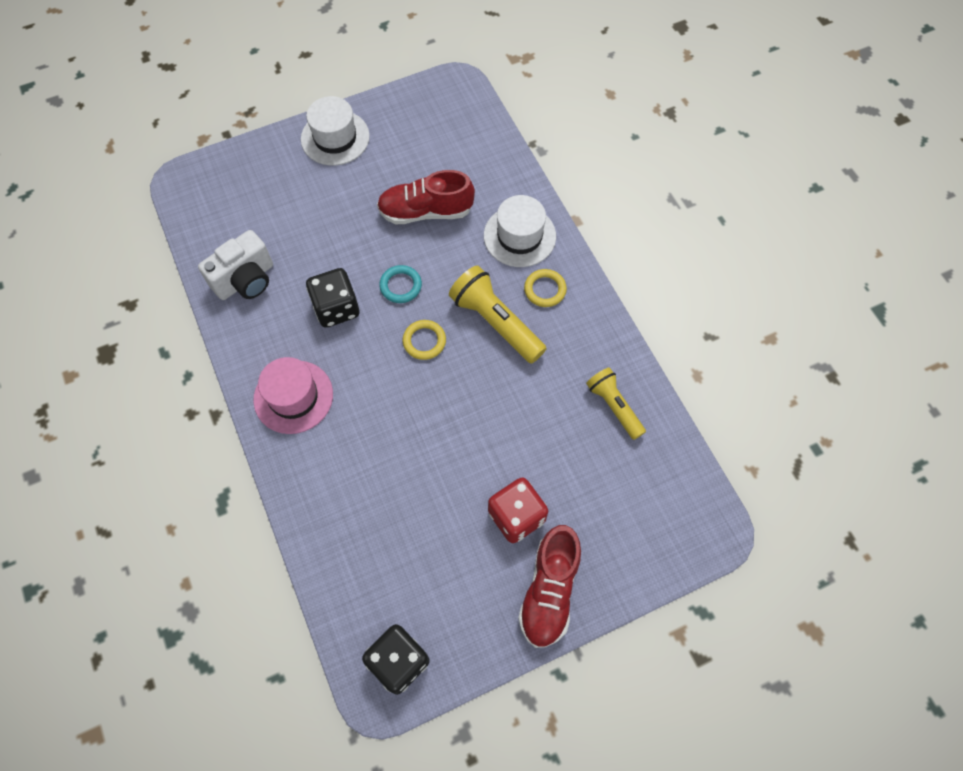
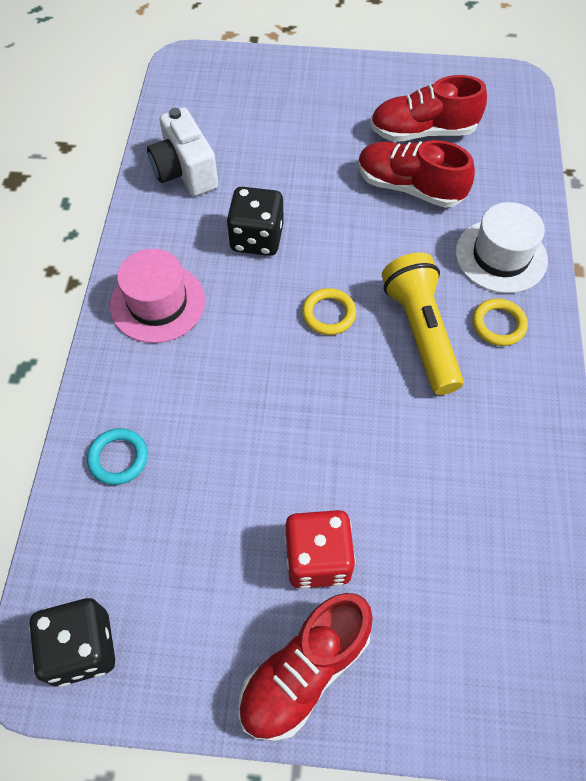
camera: 30 degrees right, 5 degrees down
(245, 280) = (185, 172): white camera -> white camera turned 75 degrees clockwise
(335, 138) = (357, 82): white hat -> none
(400, 286) = (337, 247): turquoise ring -> turquoise ring (118, 458)
(410, 159) = (423, 132): none -> red shoe
(614, 406) = (511, 494): yellow flashlight -> none

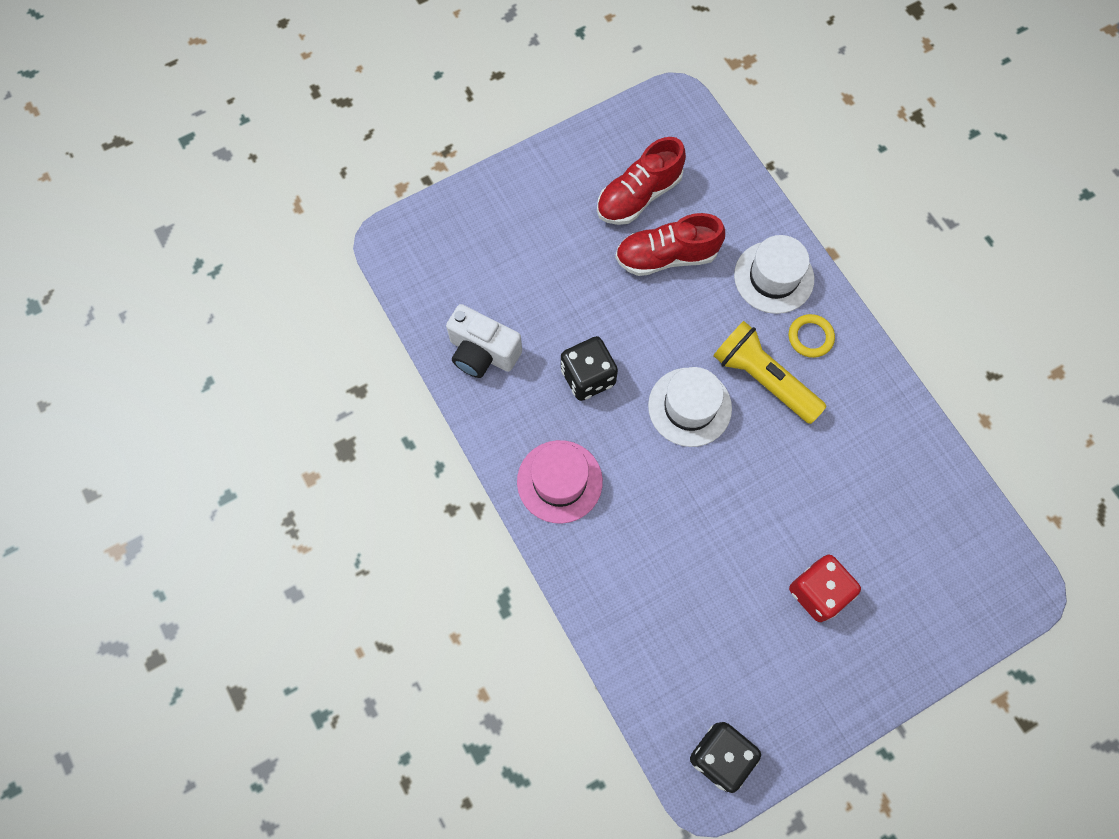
camera: 35 degrees left, 10 degrees up
(118, 458) = (634, 618): turquoise ring -> none
(305, 671) = (863, 668): red shoe -> none
(328, 314) = (689, 407): yellow ring -> white hat

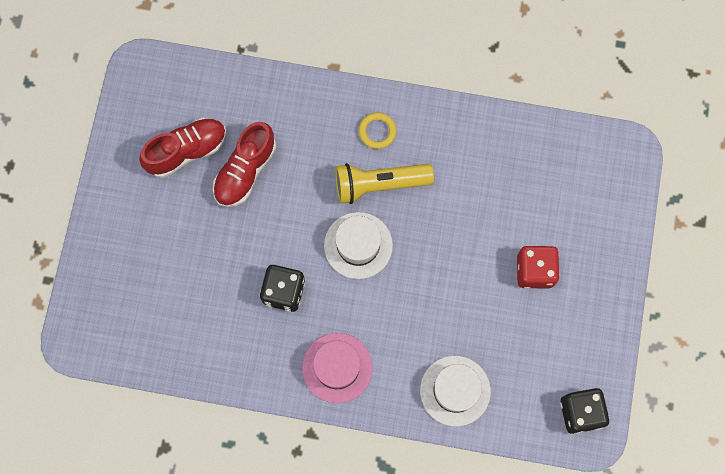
camera: 50 degrees left, 5 degrees up
(482, 353) = (208, 345): white camera -> none
(638, 195) = (187, 151): red shoe -> red shoe turned 120 degrees counterclockwise
(773, 277) = (318, 117): white hat -> white hat (455, 390)

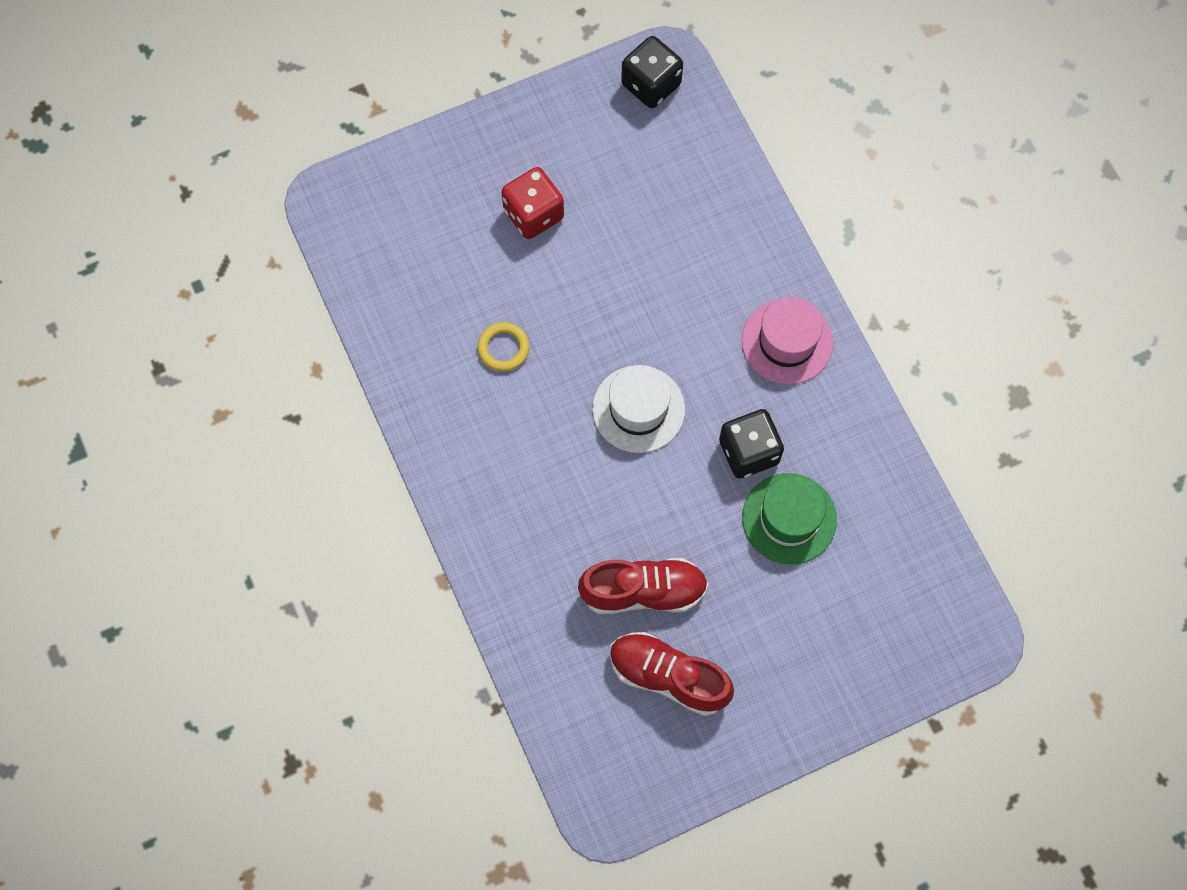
camera: 125 degrees left, 5 degrees down
(226, 285) = (789, 518): none -> green hat
(377, 131) = (490, 477): yellow ring -> yellow ring (503, 348)
(379, 184) = (551, 433): yellow flashlight -> none
(455, 390) = (720, 212): white hat -> none

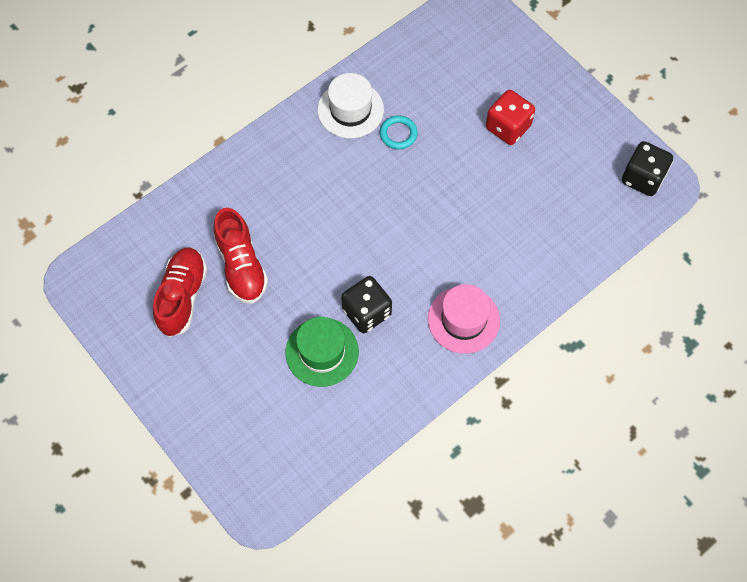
camera: 75 degrees right, 5 degrees down
(503, 348) = (398, 134): yellow ring -> turquoise ring
(638, 409) = (378, 230): white hat -> white hat (350, 110)

